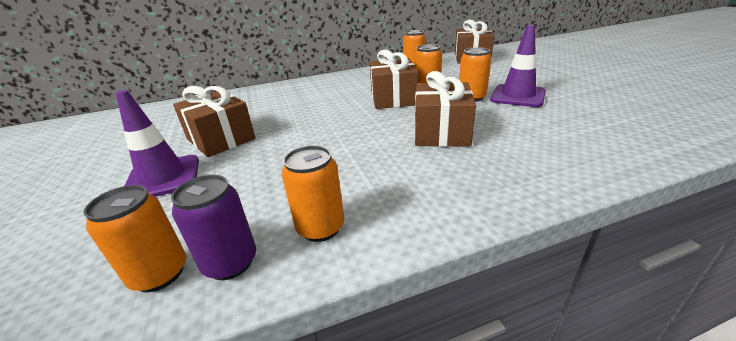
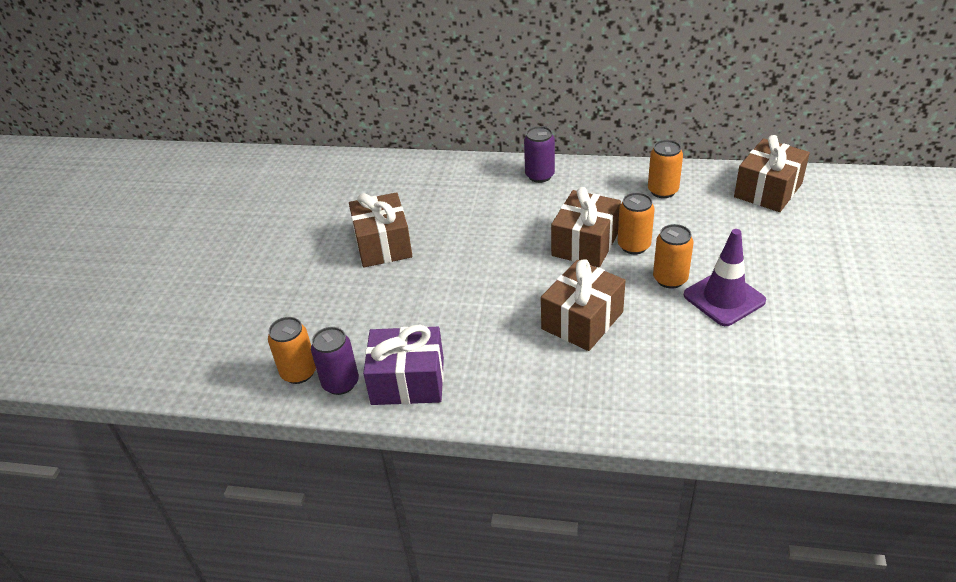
camera: 30 degrees right, 10 degrees up
(163, 178) = (322, 280): purple traffic cone -> none
(320, 228) = (408, 381): orange can -> purple gift
(326, 81) = (540, 175): none -> purple can

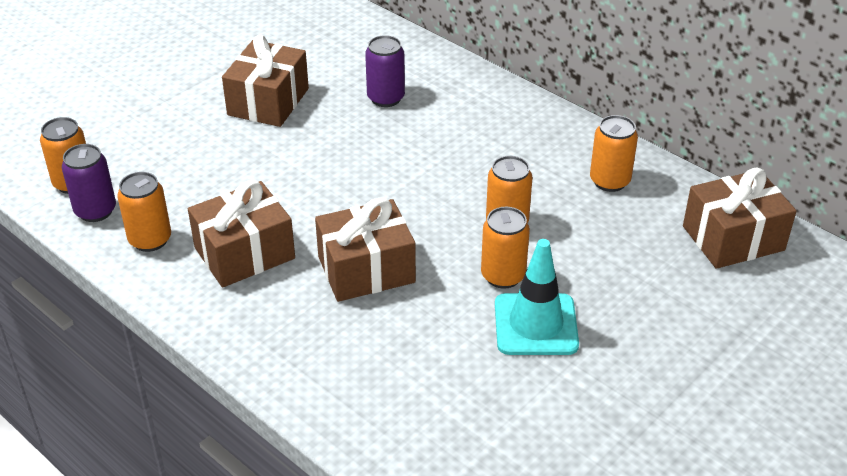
camera: 30 degrees right, 0 degrees up
(408, 381) = (150, 240): purple gift -> orange can
(540, 175) = (497, 103): purple can -> purple can (386, 98)
(585, 244) = (459, 196): brown gift -> brown gift (244, 253)
(724, 298) = (536, 324): purple traffic cone -> turquoise traffic cone

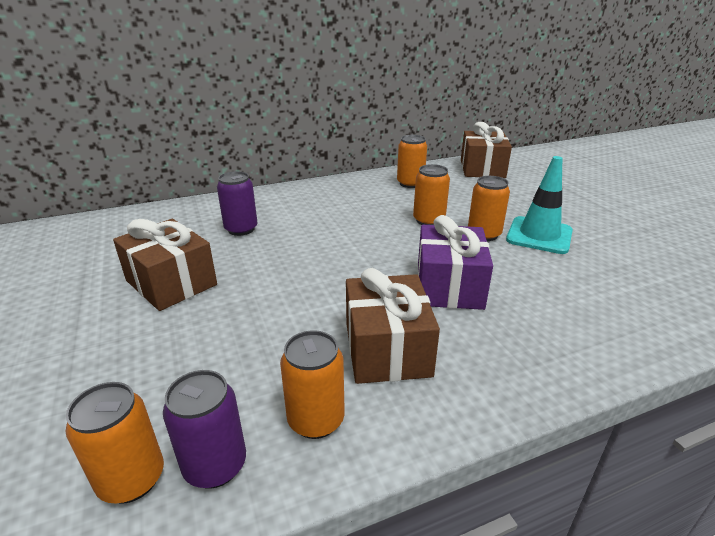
camera: 65 degrees left, 10 degrees down
(366, 269) = (449, 286): brown gift -> purple gift

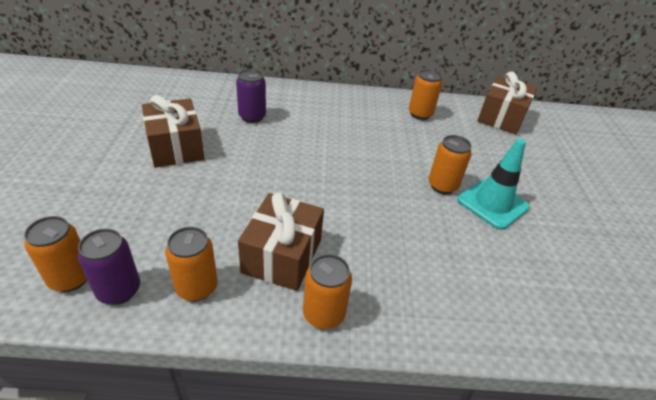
camera: 20 degrees right, 10 degrees up
(428, 220) = (405, 156): orange can -> orange can (324, 314)
(449, 286) = (371, 222): purple gift -> none

